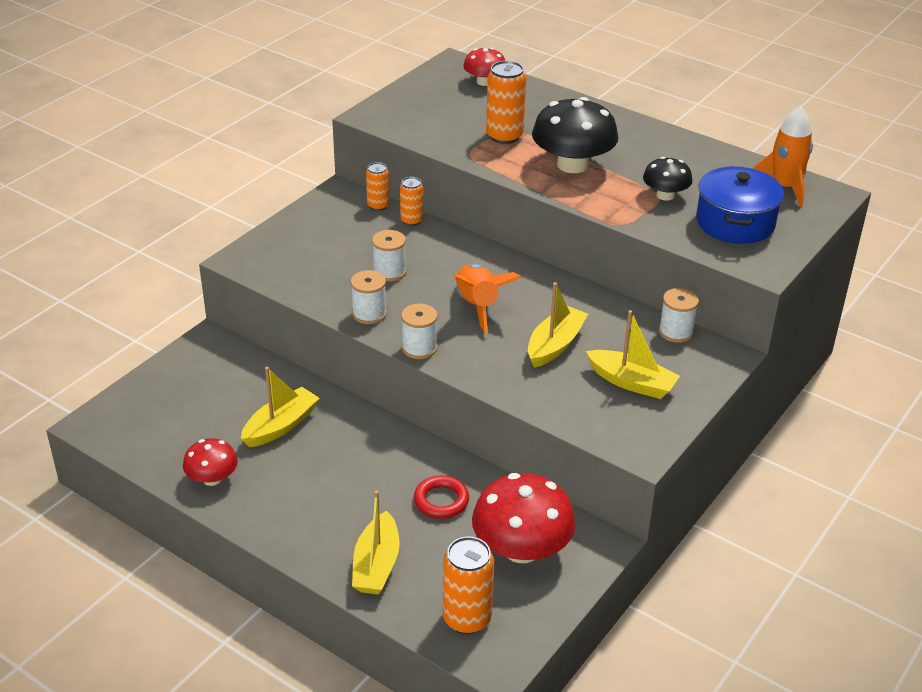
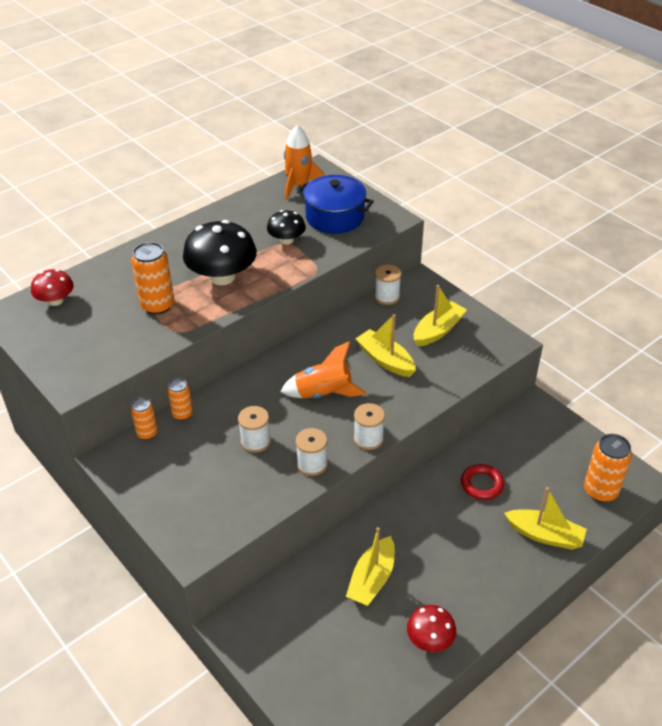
camera: 75 degrees left, 5 degrees up
(280, 426) = (372, 579): yellow boat -> yellow boat turned 120 degrees counterclockwise
(521, 549) = (536, 448): red mushroom -> none

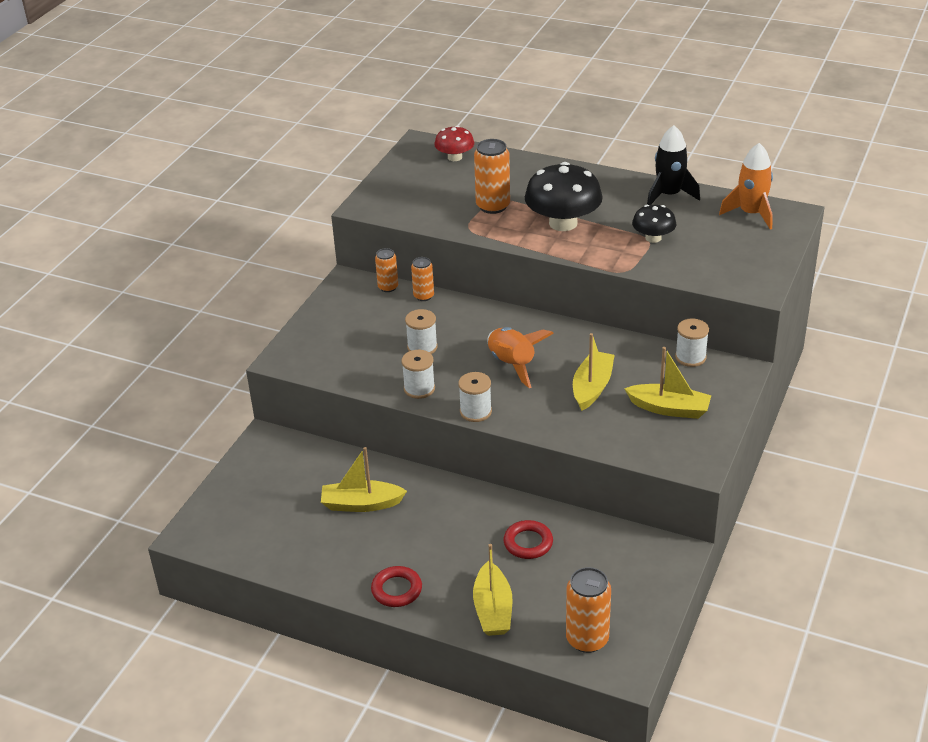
camera: 65 degrees right, 5 degrees down
(237, 211) = (669, 195): none -> black rocket
(335, 217) = (721, 253): blue pot -> none
(430, 639) = (319, 562): red mushroom -> none
(492, 592) = (396, 590): none -> red ring

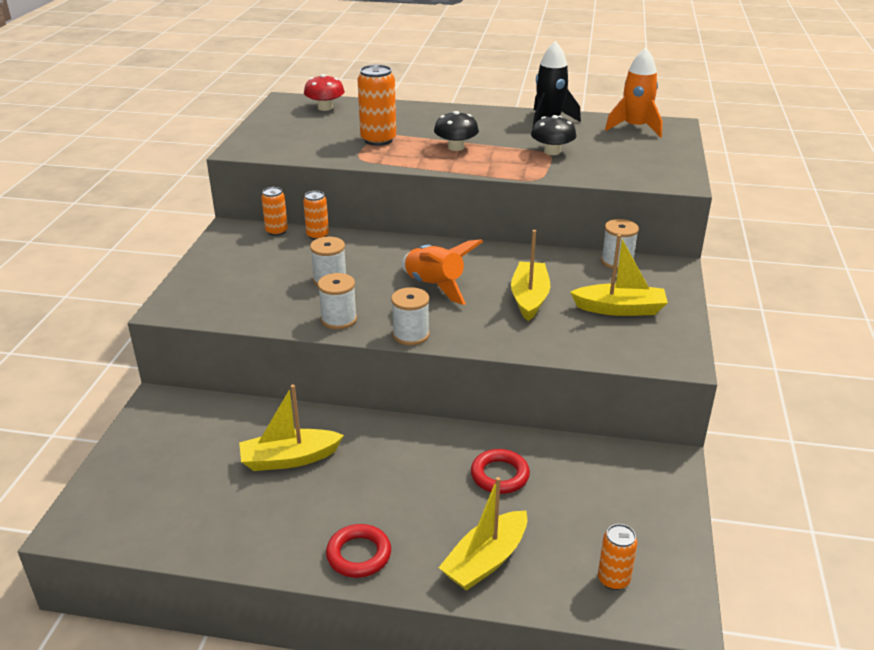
camera: 15 degrees left, 5 degrees down
(493, 609) = (486, 560): yellow boat -> yellow boat turned 60 degrees clockwise
(563, 223) = (456, 147): black mushroom -> black mushroom, size x0.56
(587, 639) = (613, 579): orange can -> orange can, size x0.60

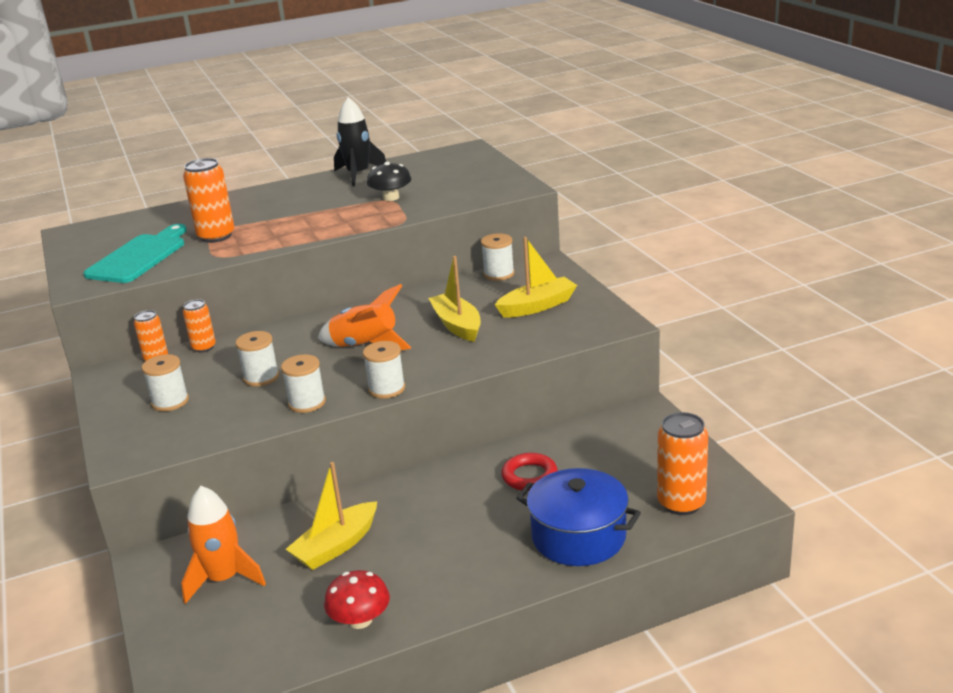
camera: 30 degrees left, 5 degrees down
(248, 273) = (170, 402): none -> white spool
(306, 138) = (139, 257): none -> turquoise cutting board
(325, 108) = (123, 226): red mushroom -> red mushroom (360, 620)
(359, 555) = (474, 582): red ring -> none
(456, 147) = (300, 220): black mushroom -> none
(486, 560) = (578, 536): yellow boat -> blue pot
(613, 579) = (681, 503): orange can -> orange can, size x1.66
(635, 128) = (439, 160): orange rocket -> orange rocket (223, 579)

